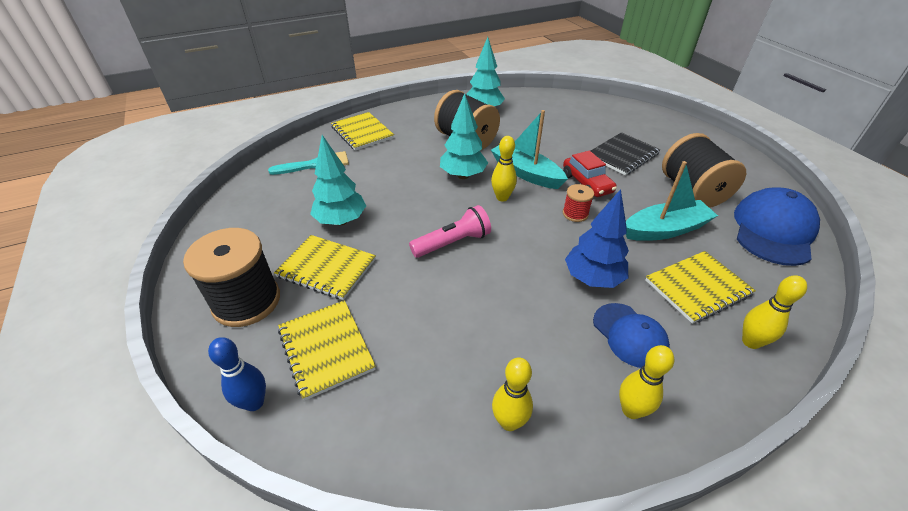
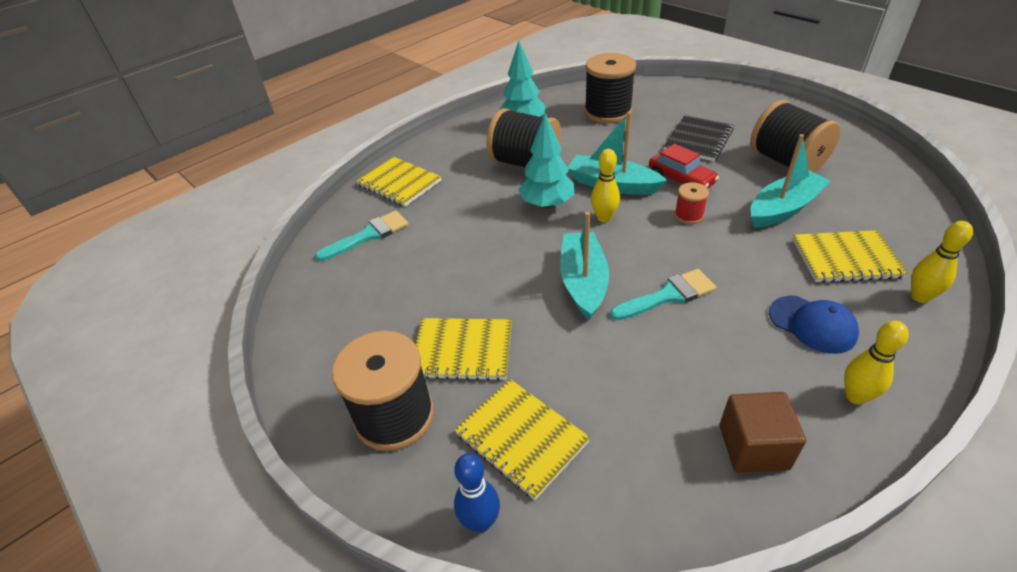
camera: 15 degrees left, 0 degrees up
(341, 221) = (443, 292): turquoise tree -> none
(453, 243) = (583, 282): pink flashlight -> turquoise boat
(509, 422) = (753, 447): yellow bowling pin -> brown cube
(516, 273) = (668, 295): none -> turquoise brush
(558, 116) = (607, 112): none -> black spool
(592, 278) = (745, 278): blue tree -> none
(697, 288) = (846, 258): yellow notebook -> yellow notebook turned 45 degrees clockwise
(773, 230) = (880, 182): blue cap -> none

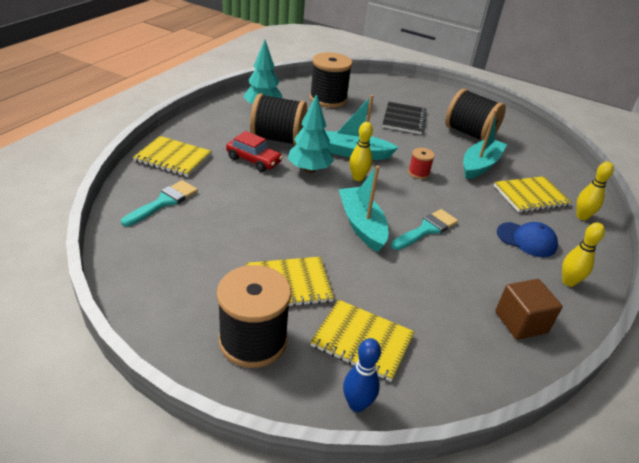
camera: 25 degrees left, 5 degrees down
(681, 180) = (403, 148): red car -> red car (254, 160)

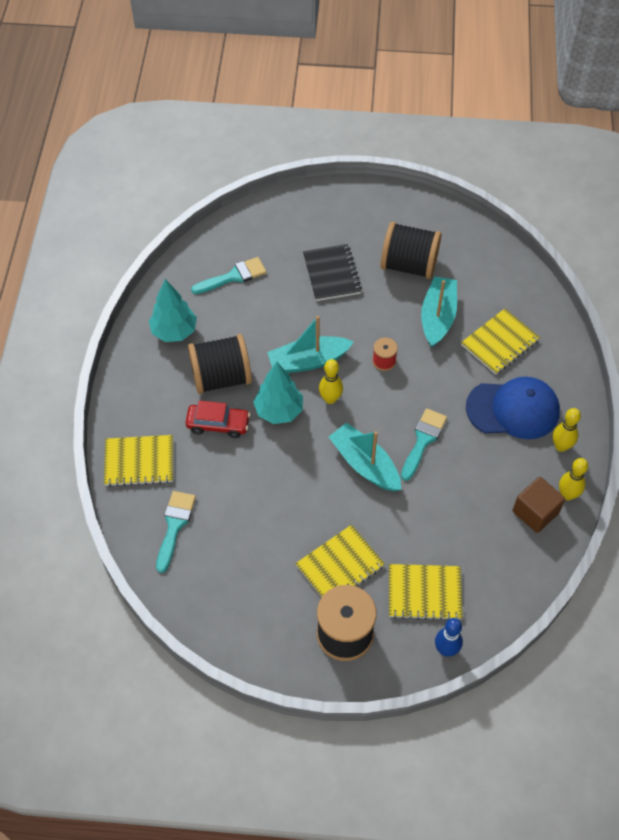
camera: 20 degrees left, 20 degrees up
(328, 99) = (233, 276): black spool -> turquoise brush
(526, 240) = (513, 409): blue cap -> blue cap, size x1.61
(582, 216) = (553, 351): yellow bowling pin -> yellow bowling pin (567, 495)

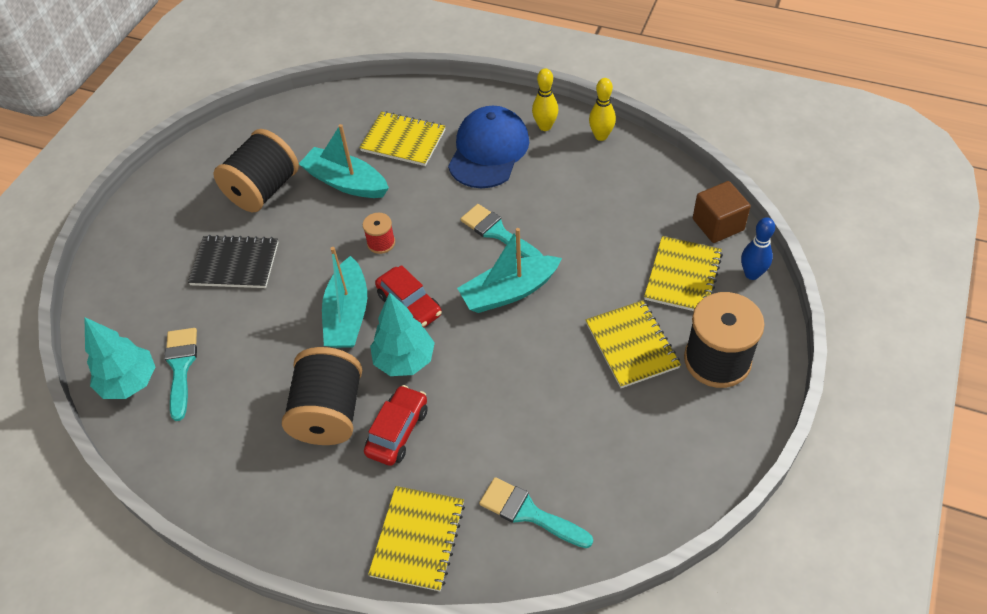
camera: 70 degrees left, 5 degrees down
(174, 331) = (231, 454): turquoise tree -> turquoise tree (130, 383)
(330, 399) = (409, 305): yellow bowling pin -> red car
(500, 343) = (403, 140): yellow notebook -> yellow notebook turned 45 degrees counterclockwise
(535, 512) = (613, 164): brown cube -> brown cube (718, 224)

